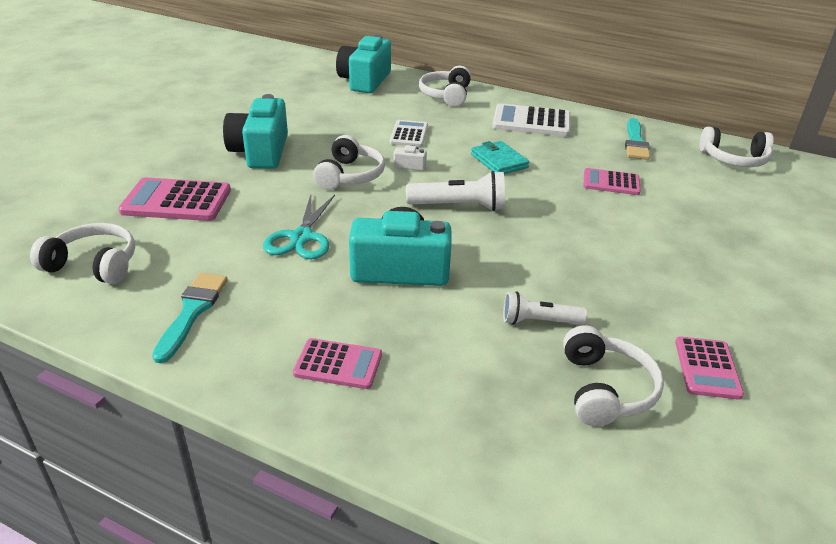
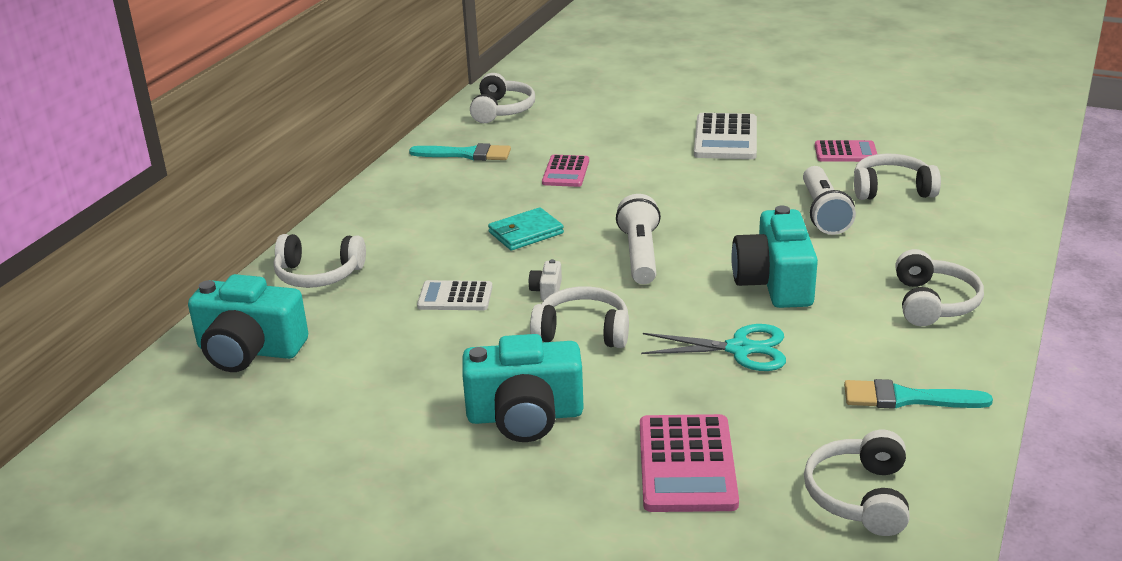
camera: 90 degrees left, 5 degrees down
(338, 364) = (933, 303): pink calculator -> white headphones
(531, 122) = (411, 212): white calculator -> white calculator (726, 138)
(539, 321) = (823, 213): white flashlight -> white flashlight, size x1.50

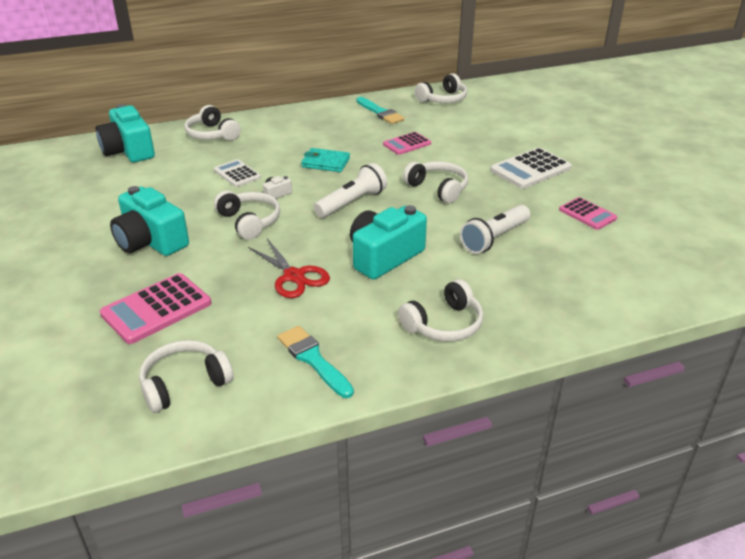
camera: 45 degrees right, 5 degrees up
(740, 349) = (294, 276): turquoise scissors -> red scissors
(891, 189) = (568, 250): white headphones -> white headphones (438, 188)

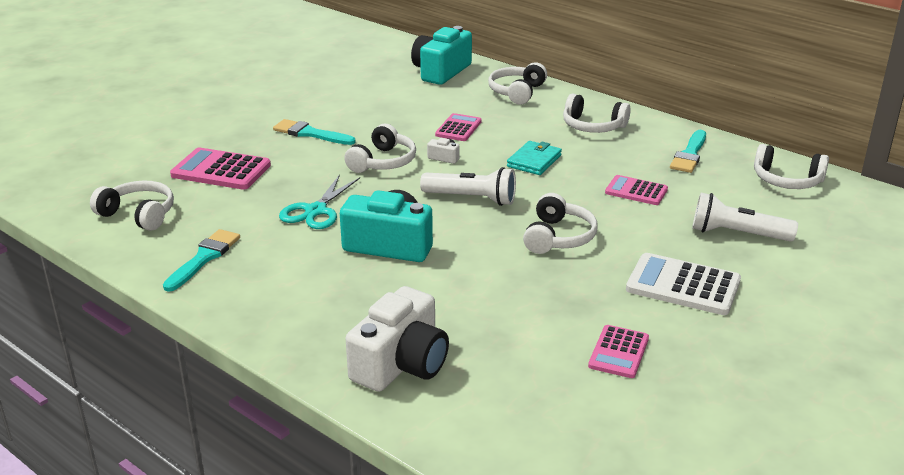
camera: 60 degrees right, 5 degrees down
(151, 241) = (310, 133): turquoise camera -> turquoise brush
(237, 174) = (458, 128): white calculator -> pink calculator
(294, 276) = (316, 211): red scissors -> turquoise scissors
(326, 163) = (534, 161): turquoise wallet -> turquoise wallet turned 45 degrees clockwise
(444, 324) = (304, 309): white headphones -> white headphones (593, 126)
(494, 238) = (490, 299): white flashlight -> white flashlight (737, 234)
(550, 299) = (401, 364): none -> white camera

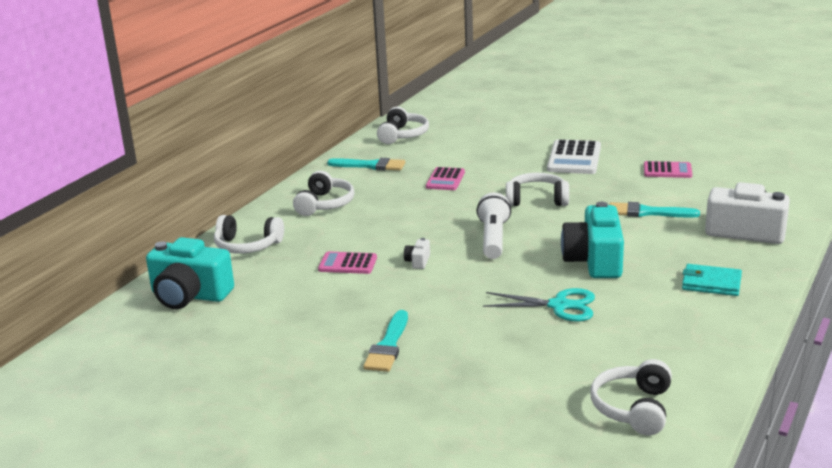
camera: 100 degrees left, 5 degrees down
(204, 258) = (683, 343): turquoise brush -> turquoise brush (647, 212)
(221, 170) = (505, 382): pink calculator -> none
(383, 162) = (441, 290): white headphones -> none
(534, 161) = (408, 221): turquoise wallet -> turquoise wallet (711, 283)
(737, 234) = (493, 147): white flashlight -> none

